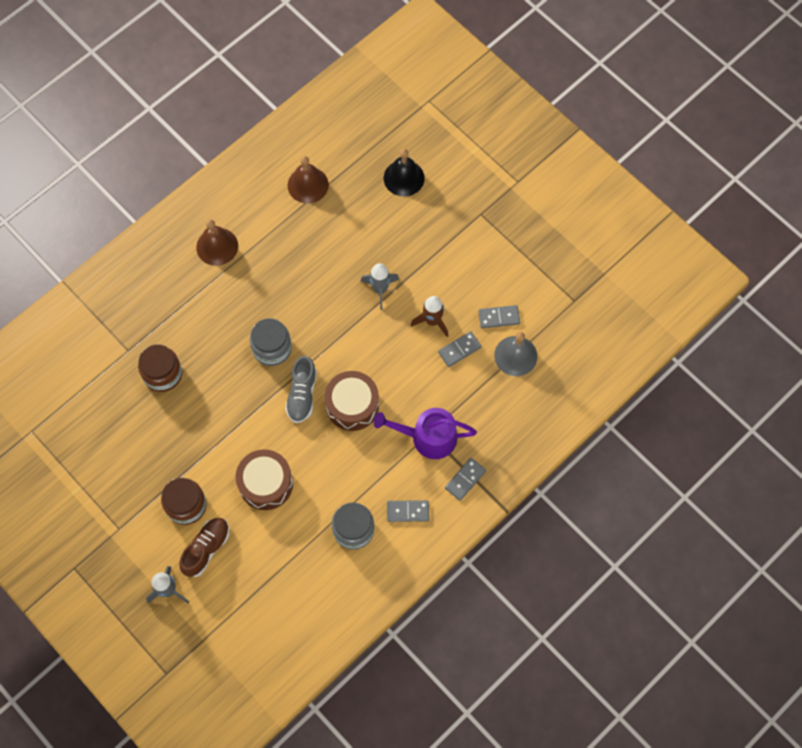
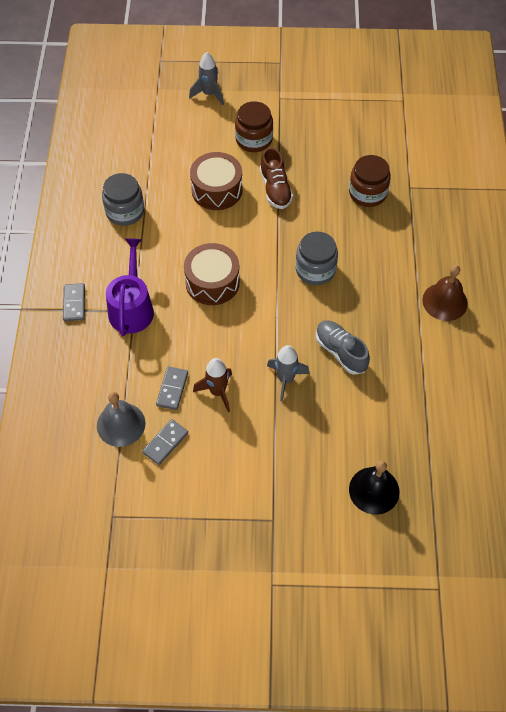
camera: 135 degrees right, 10 degrees down
(206, 549) = (212, 129): brown shoe -> brown shoe (275, 189)
(302, 394) = (257, 259): grey shoe -> grey shoe (341, 352)
(308, 185) = (441, 409): brown bell -> none
(408, 511) = (97, 251): grey domino -> none
(428, 437) = (132, 308): purple watering can -> purple watering can turned 45 degrees counterclockwise

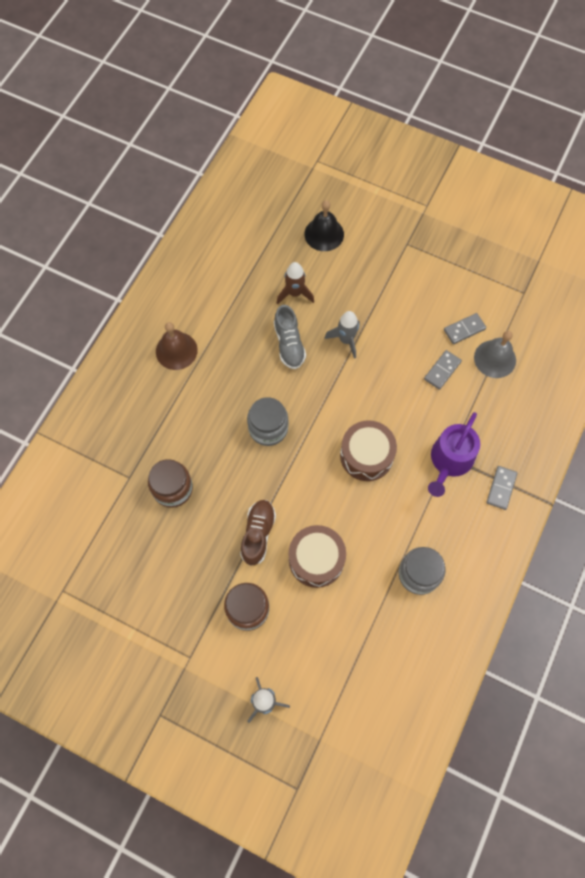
camera: 155 degrees left, 10 degrees up
(217, 392) = (406, 353): brown rocket -> brown rocket (295, 293)

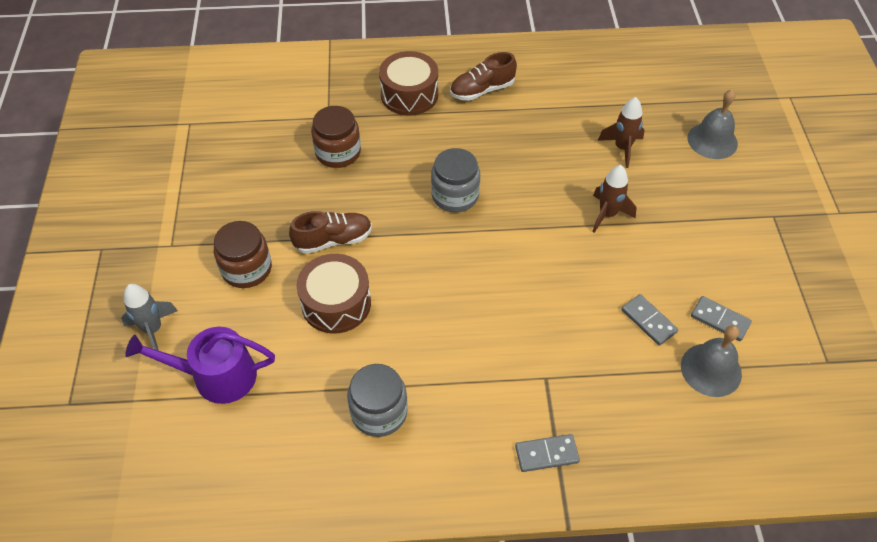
camera: 60 degrees right, 15 degrees down
(176, 350) = (482, 90): brown bell -> brown shoe
(289, 344) = (561, 169): grey shoe -> none
(324, 234) = (712, 140): black bell -> grey bell
(346, 340) = (607, 214): grey rocket -> brown rocket
(366, 455) = (487, 294): brown drum -> brown drum (409, 95)
(442, 370) = (648, 321): grey domino -> grey domino turned 45 degrees clockwise
(450, 461) = (541, 380): purple watering can -> purple watering can (217, 376)

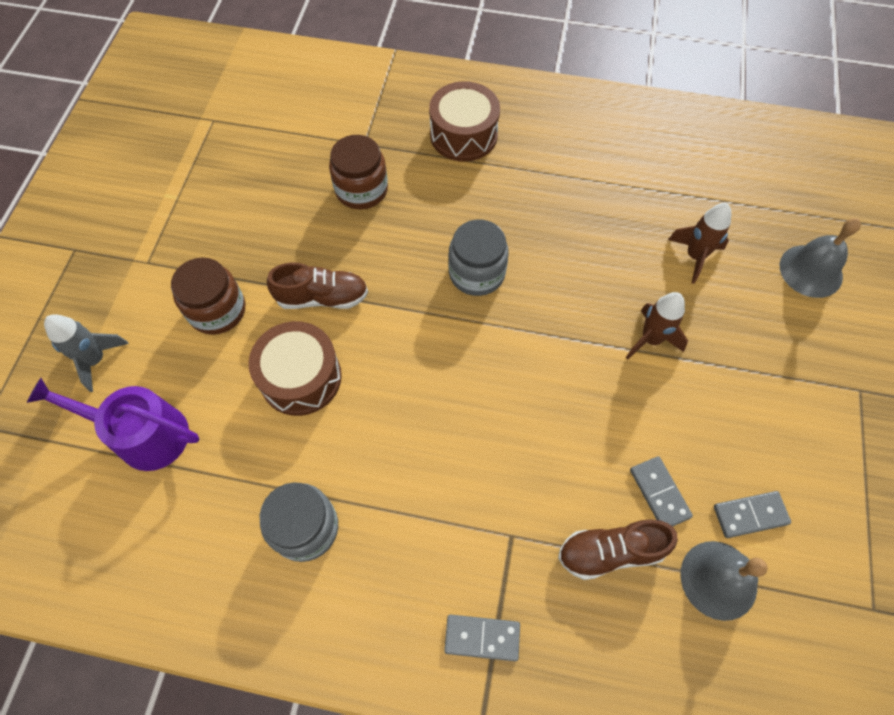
camera: 15 degrees right, 10 degrees up
(482, 90) = (549, 146): brown shoe -> brown shoe (610, 551)
(720, 320) = (750, 515): grey domino -> grey domino turned 60 degrees counterclockwise

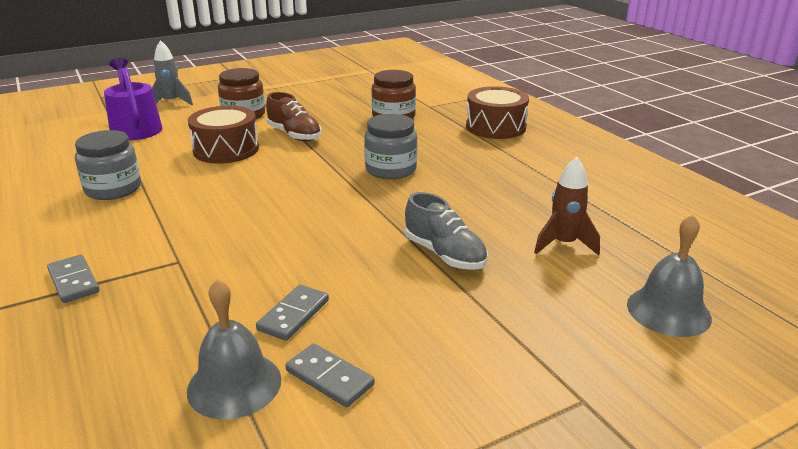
camera: 50 degrees right, 35 degrees down
(610, 551) = (207, 311): brown shoe -> none
(650, 339) = (444, 254): brown rocket -> grey shoe

